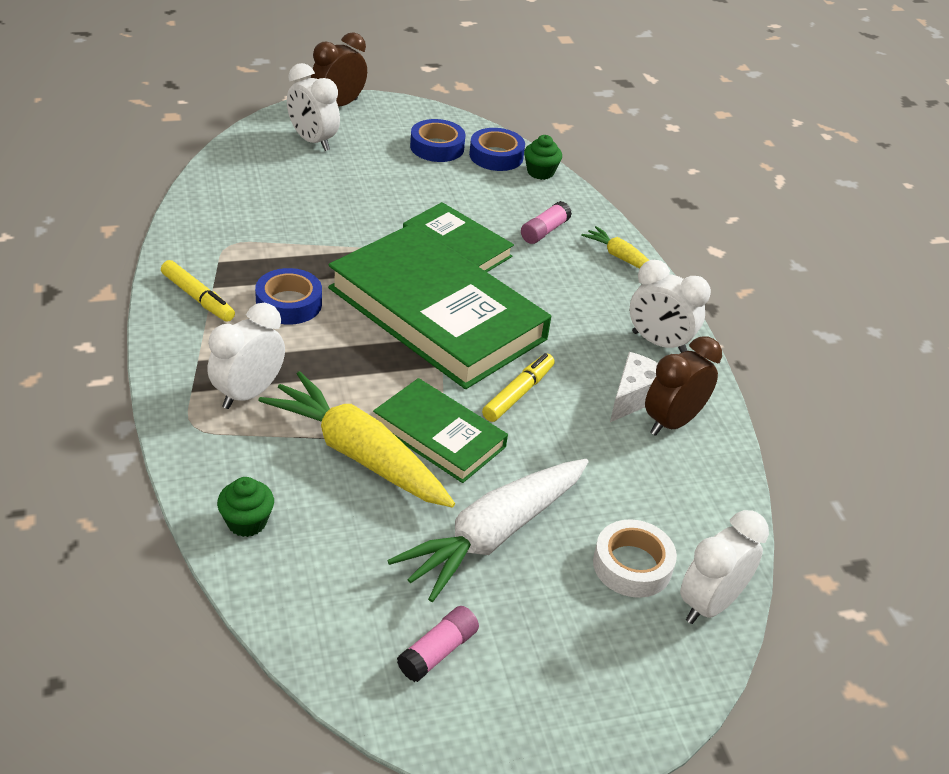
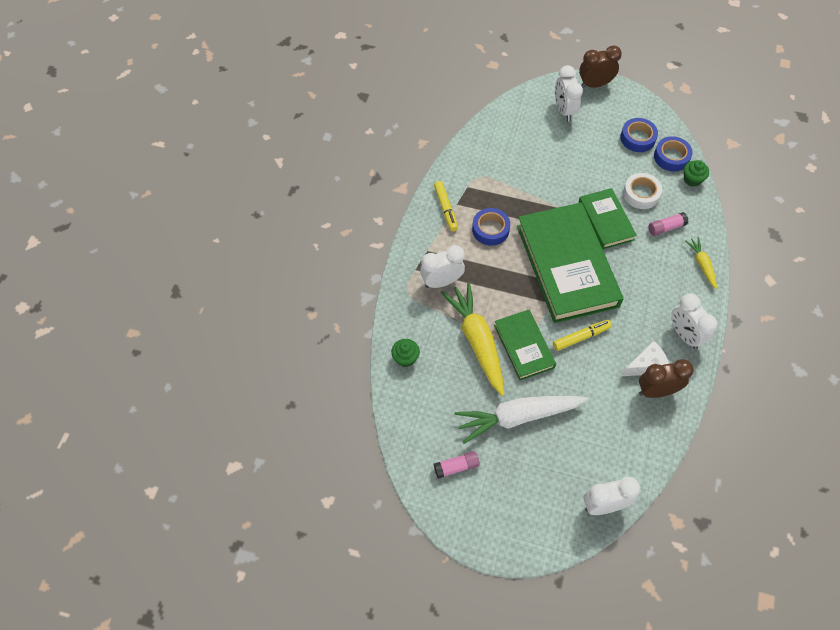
camera: 35 degrees right, 20 degrees up
(632, 565) = (578, 466): white tape -> white tape (641, 194)

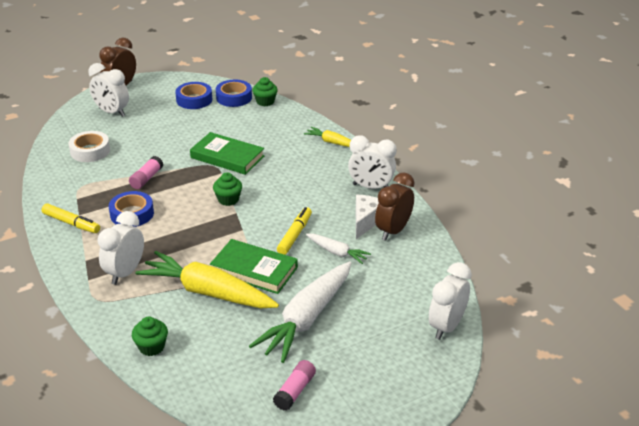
camera: 45 degrees left, 25 degrees down
(567, 266) = (228, 199): green book -> green cupcake
(595, 377) = (337, 252): none -> white carrot
(641, 194) = (236, 128): white tape -> white tape (90, 151)
(666, 227) = (279, 136): pink glue stick -> pink glue stick (146, 178)

